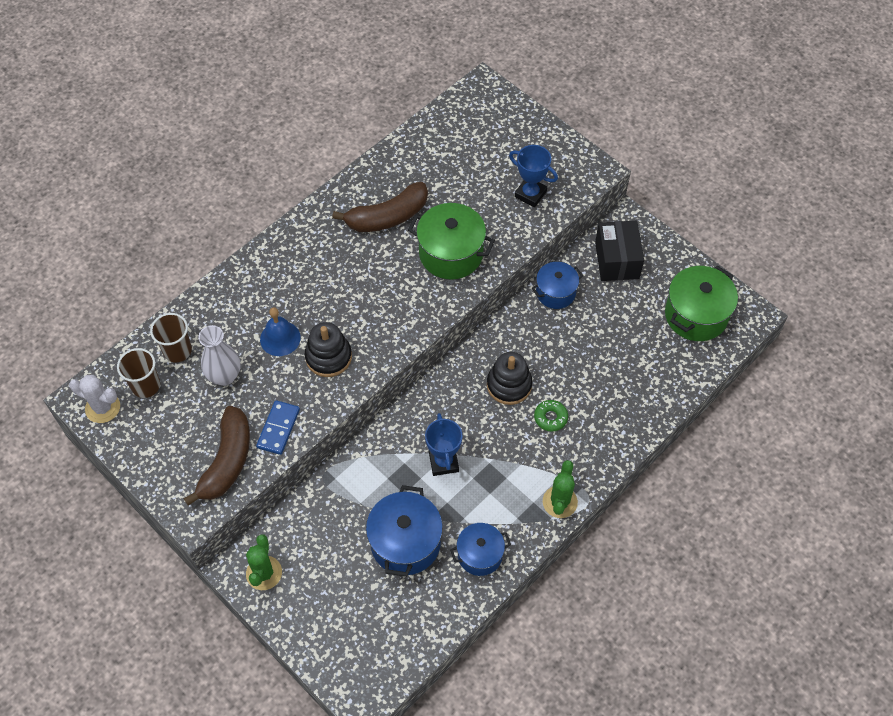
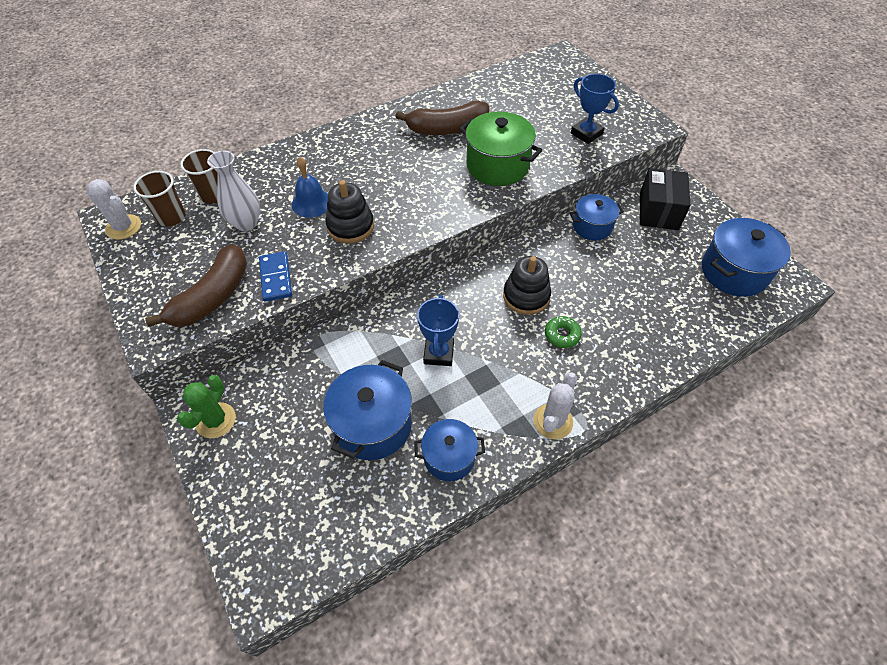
camera: 15 degrees right, 5 degrees down
(278, 428) = (276, 278): blue domino -> blue domino turned 45 degrees counterclockwise
(560, 502) = (553, 421): green cactus -> white cactus
(696, 315) = (734, 272): green pot -> blue pot

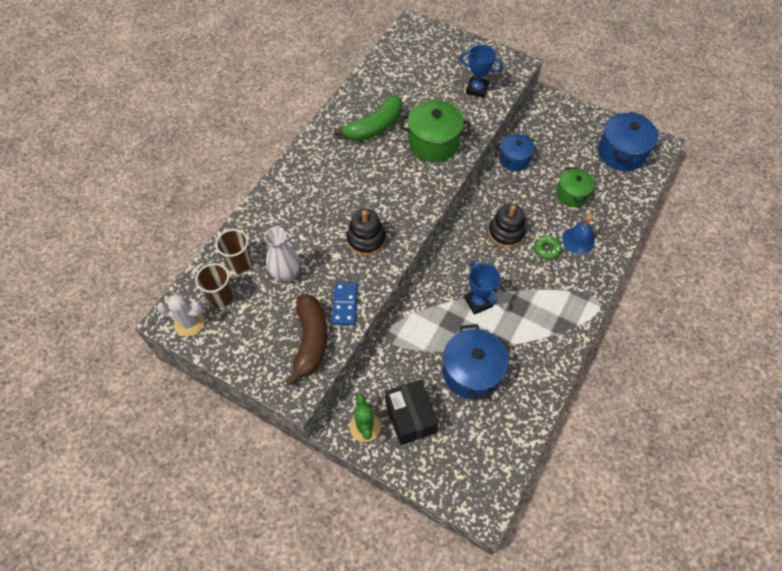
camera: 30 degrees left, 5 degrees up
(276, 278) = (345, 304): blue domino -> blue domino turned 45 degrees clockwise
(311, 203) = (321, 234): blue bell -> blue bell (578, 240)
(447, 129) = (375, 127): brown banana -> green banana
(449, 457) = (534, 367): blue pot -> none
(553, 421) = (578, 310): white cactus -> none
(637, 290) = (572, 194): none -> green pot
(658, 211) = (549, 127): black box -> black box (410, 417)

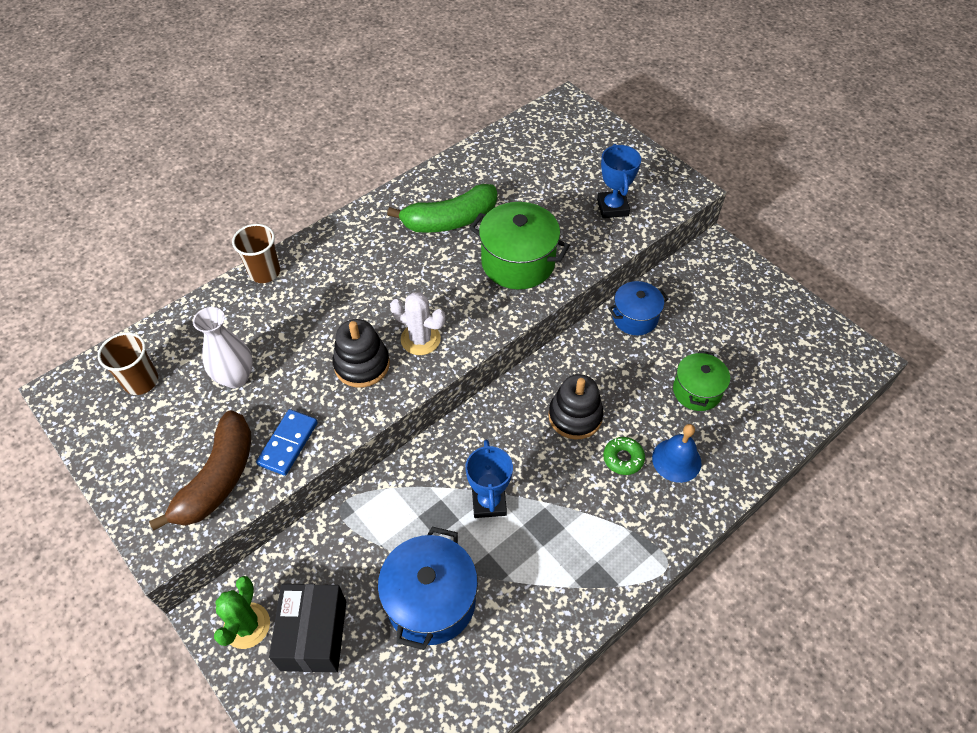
camera: 20 degrees right, 5 degrees down
(189, 323) = (84, 403): white cactus -> white cactus (420, 339)
(239, 262) = (187, 345): brown cup -> brown cup (264, 272)
(476, 89) = (612, 207): blue trophy -> blue trophy turned 45 degrees clockwise
(621, 153) = (798, 353): blue pot -> none

